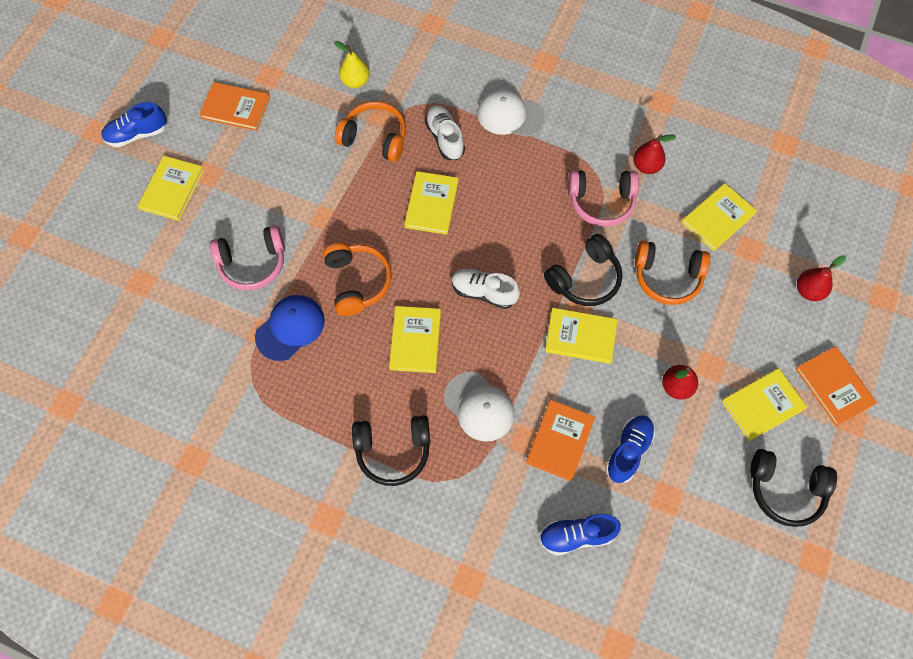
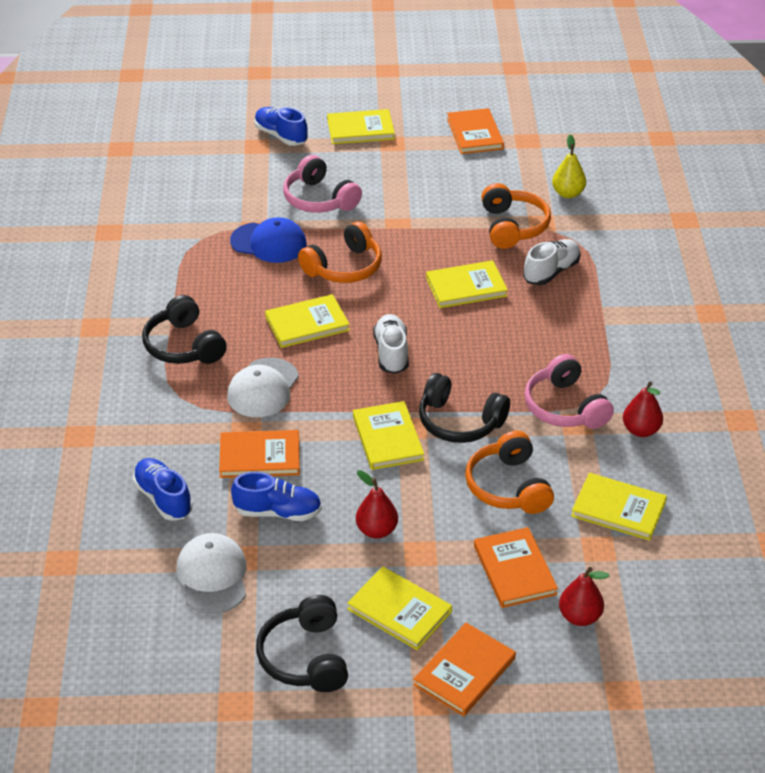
camera: 65 degrees right, 25 degrees down
(137, 134) = (401, 92): blue shoe -> blue shoe (281, 136)
(510, 115) = (618, 308): white cap -> white cap (212, 576)
(751, 311) = (514, 570): none -> orange book

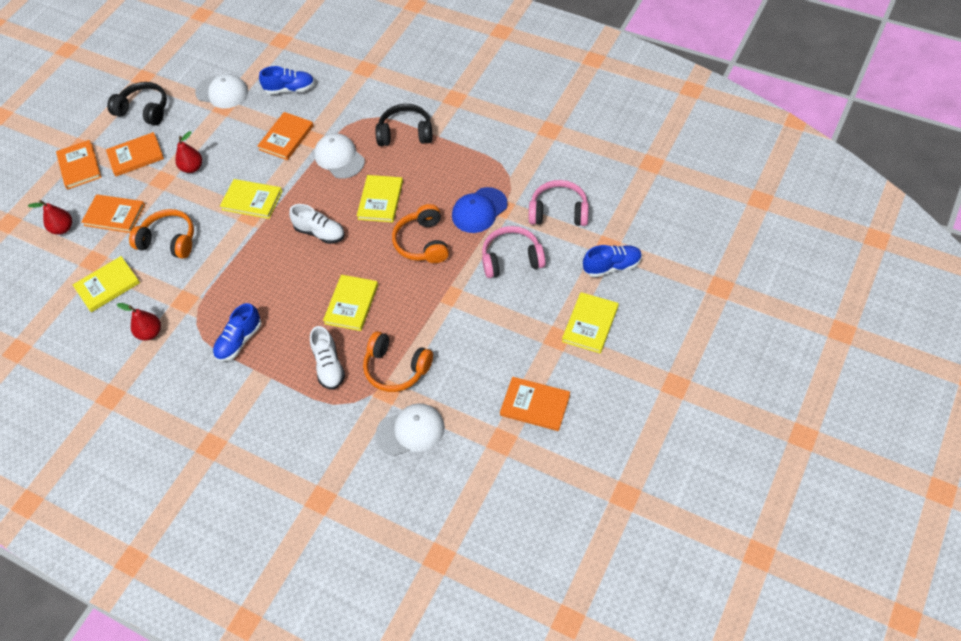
camera: 125 degrees right, 15 degrees up
(278, 512) = (240, 131): blue shoe -> blue shoe (239, 341)
(399, 610) = (136, 156): yellow book -> orange book
(459, 422) = (235, 241): black headphones -> none
(564, 407) = (202, 302): pink headphones -> pink headphones (559, 212)
(568, 193) = (410, 431): yellow pear -> white cap

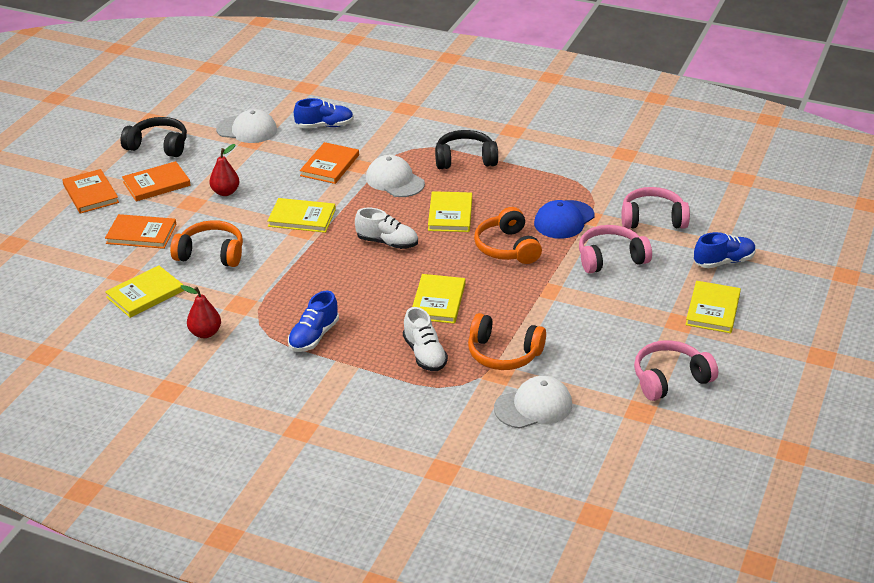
camera: 10 degrees left, 20 degrees down
(63, 228) = (81, 247): red pear -> none
(535, 405) = (670, 379): orange book -> pink headphones

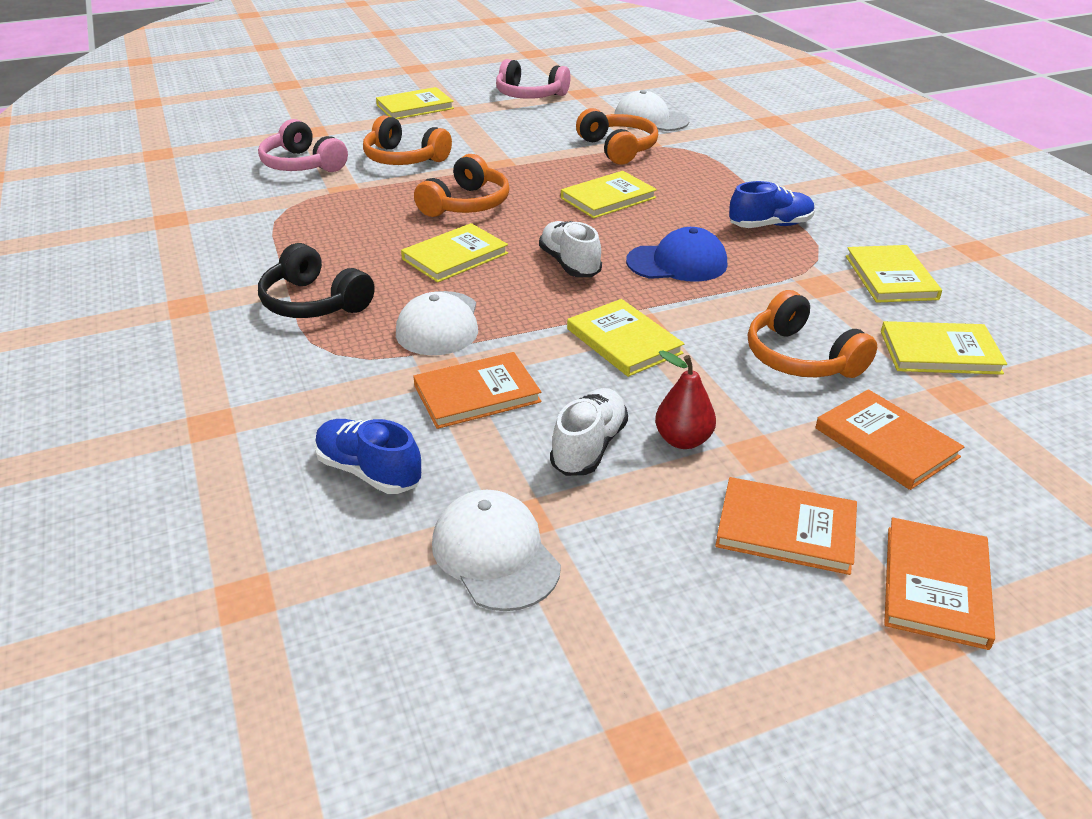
camera: 135 degrees left, 0 degrees up
(158, 146) = (703, 632): black headphones -> none
(205, 333) = (891, 277): red pear -> yellow book
(424, 354) = (683, 173): white shoe -> white shoe (589, 447)
(564, 220) = (368, 199): blue cap -> blue cap (677, 263)
(610, 258) = (404, 159): pink headphones -> orange headphones
(723, 261) = (334, 121): blue shoe -> none

